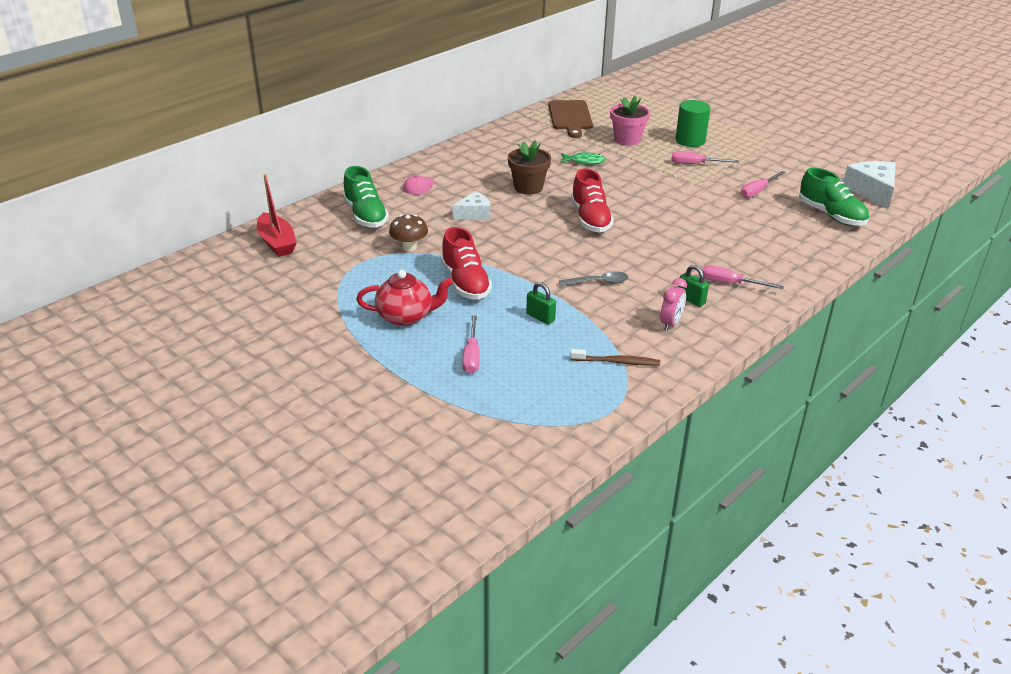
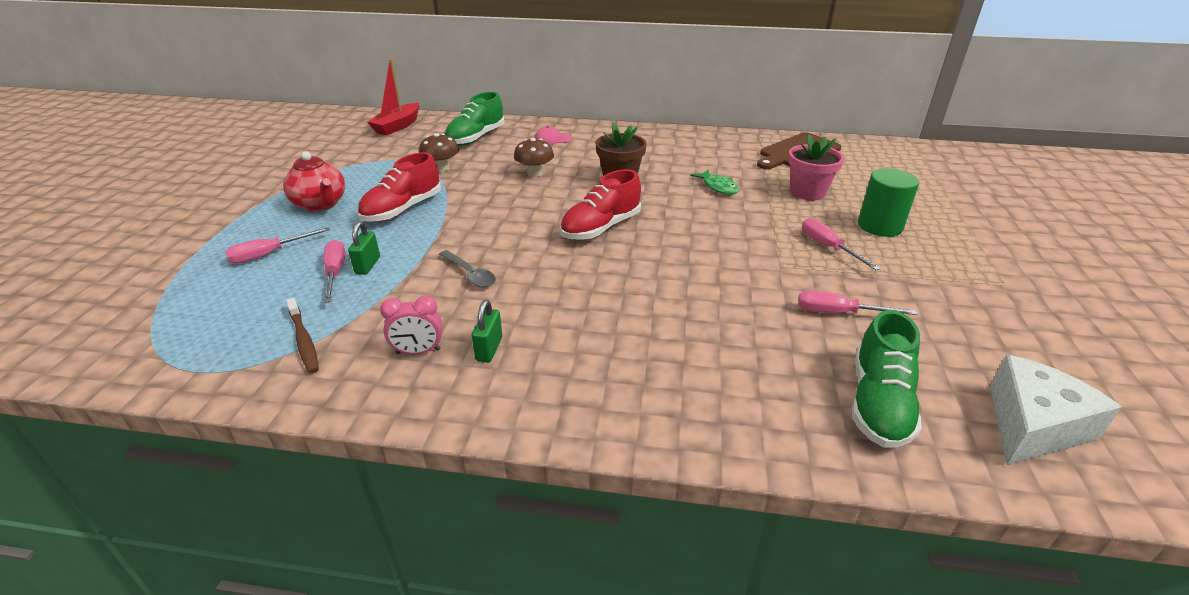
camera: 55 degrees right, 0 degrees up
(474, 214) = (535, 173): white cheese -> brown mushroom
(730, 283) = (561, 368): pink screwdriver -> pink screwdriver (335, 272)

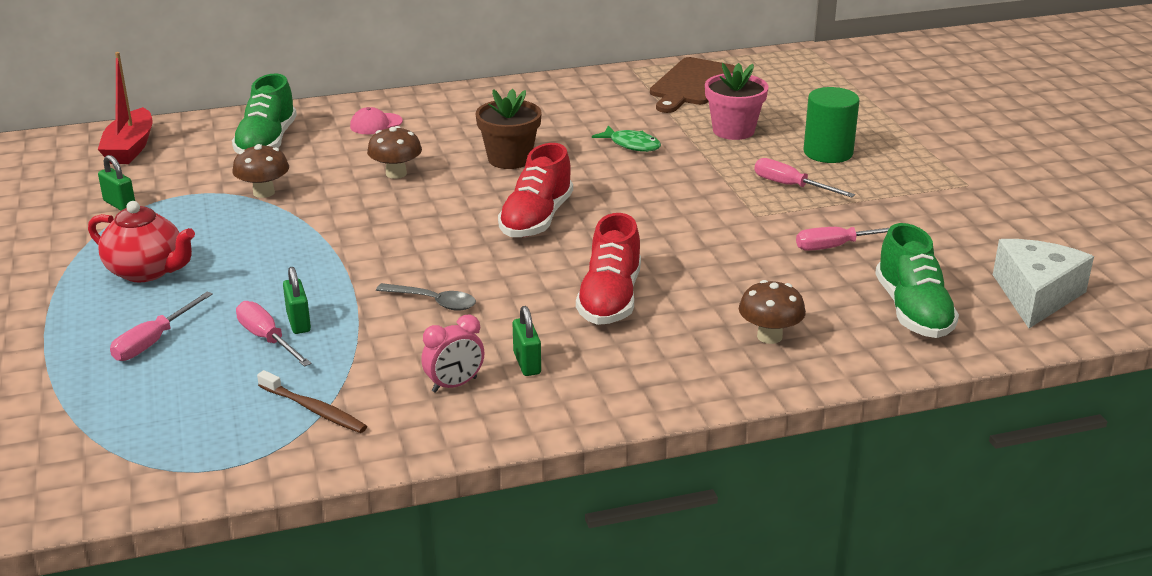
camera: 25 degrees left, 5 degrees down
(354, 158) = (119, 204): none -> green padlock
(402, 209) = (269, 253): red shoe -> red shoe (610, 299)
(715, 387) = (769, 336): none -> brown mushroom

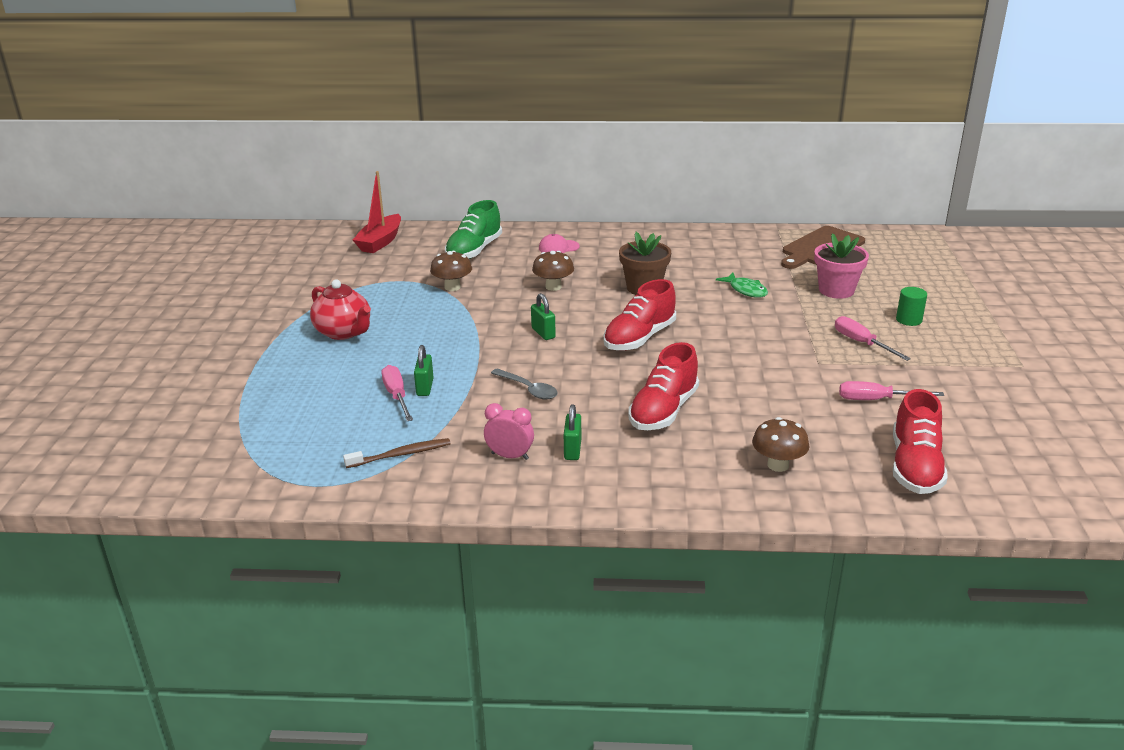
camera: 20 degrees right, 0 degrees up
(119, 204) = (352, 281): green padlock -> green padlock (543, 333)
(153, 341) = (321, 383): pink screwdriver -> none
(313, 409) = (400, 455): brown toothbrush -> brown toothbrush turned 75 degrees counterclockwise
(454, 385) = (510, 456): pink clock -> pink clock turned 150 degrees counterclockwise
(828, 153) = (909, 320): green cylinder -> green cylinder, size x0.60
(913, 311) = (915, 467): green shoe -> red shoe
(1036, 295) = (1037, 473): white cheese -> none

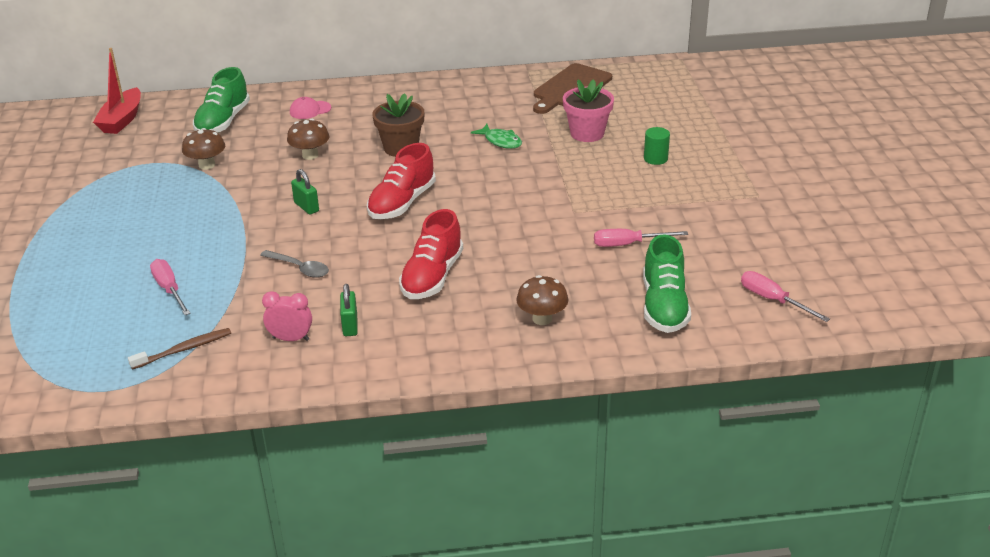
camera: 10 degrees left, 5 degrees up
(344, 332) = (102, 226): red teapot -> none
(425, 387) = (196, 277): green padlock -> none
(861, 343) = (613, 187): pink screwdriver -> pink screwdriver (773, 300)
(915, 467) = (664, 306): red shoe -> green shoe

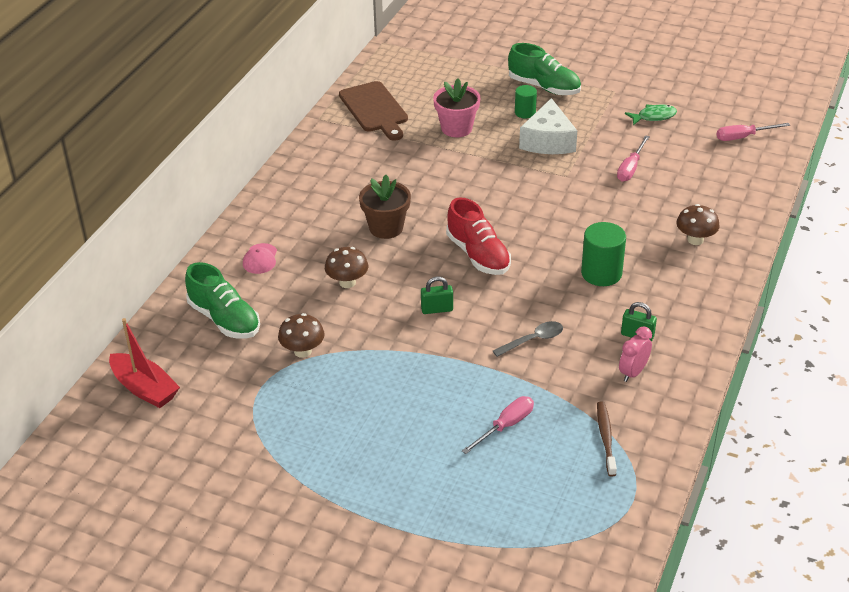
camera: 60 degrees left, 5 degrees up
(169, 289) = (506, 426): pink screwdriver -> pink screwdriver turned 135 degrees clockwise
(432, 277) = (601, 273): red shoe -> green cylinder
(501, 141) = (427, 173): green fish -> green fish (654, 117)
(622, 184) = (548, 141): none -> white cheese
(664, 306) = (718, 182): green shoe -> green shoe (544, 87)

